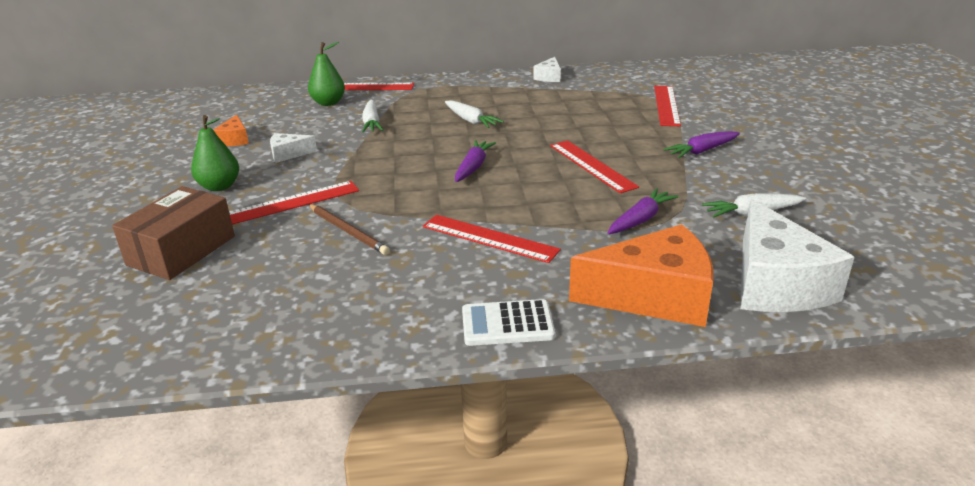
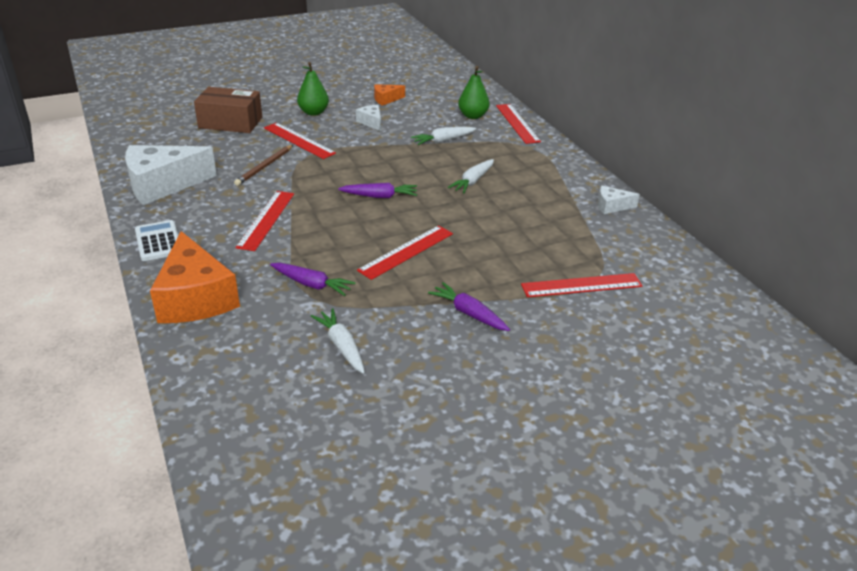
camera: 70 degrees right, 5 degrees up
(775, 283) = (219, 358): white cheese -> white cheese (162, 185)

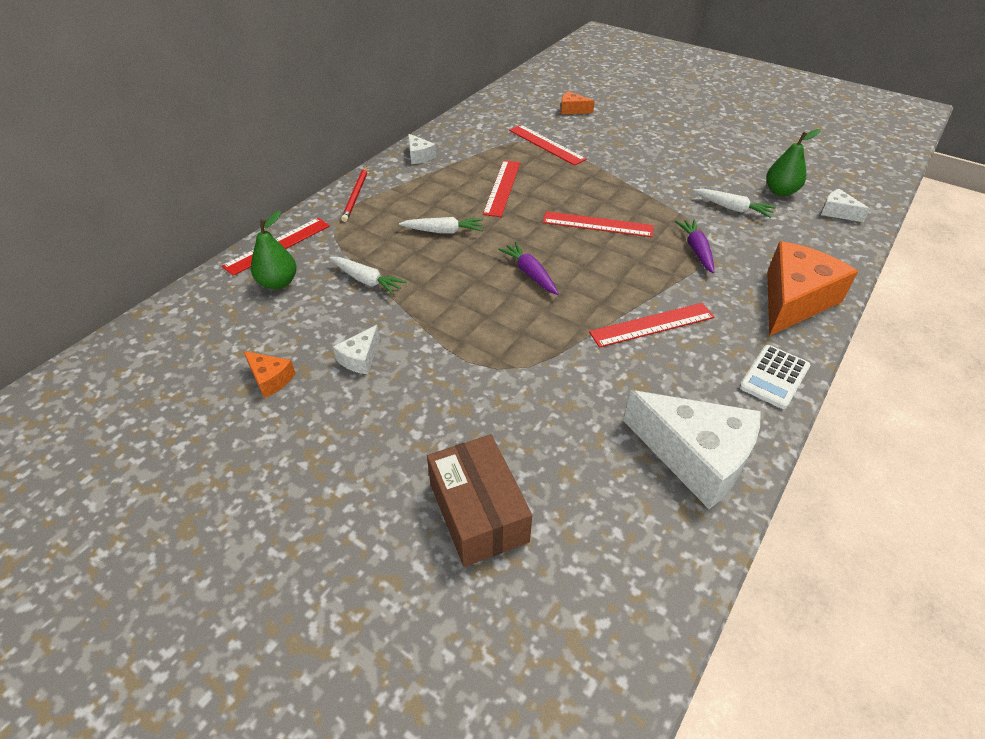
camera: 120 degrees left, 10 degrees up
(247, 425) = (837, 212): none -> white cheese
(265, 166) = (560, 390): brown pencil -> none
(299, 140) = (468, 398): red ruler -> red ruler (502, 188)
(313, 112) = (370, 433): green pear -> green pear (780, 191)
(342, 346) = (732, 208): white carrot -> white carrot turned 90 degrees counterclockwise
(469, 313) = (632, 174): purple carrot -> none
(562, 162) = (356, 195): none -> red pencil
(663, 344) = (572, 110): none -> orange cheese

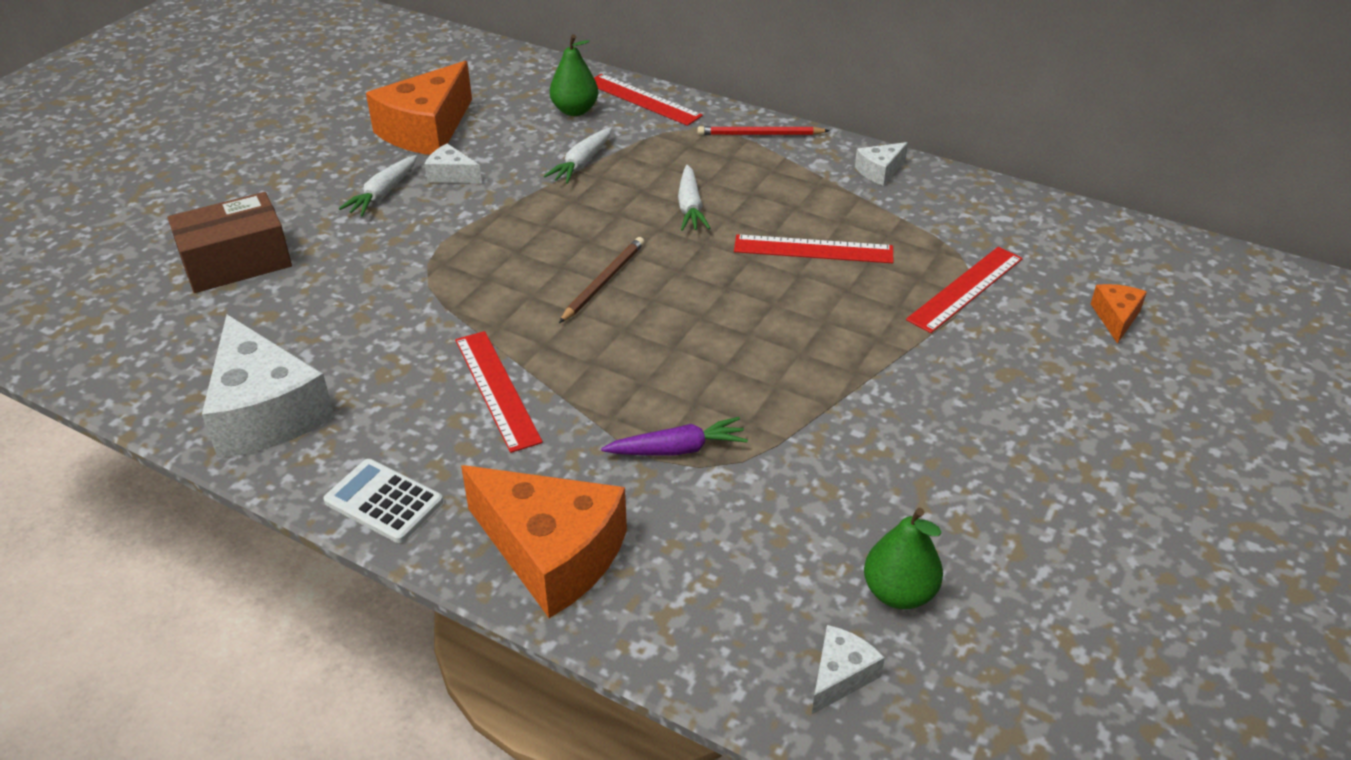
camera: 85 degrees right, 5 degrees down
(270, 379) = (426, 130): orange cheese -> orange cheese, size x2.17
(530, 274) = (603, 282): purple carrot -> brown pencil
(597, 224) = (732, 344): red ruler -> none
(695, 457) = (265, 412): white cheese -> white cheese turned 60 degrees counterclockwise
(732, 208) = (816, 510): white carrot -> white carrot (383, 193)

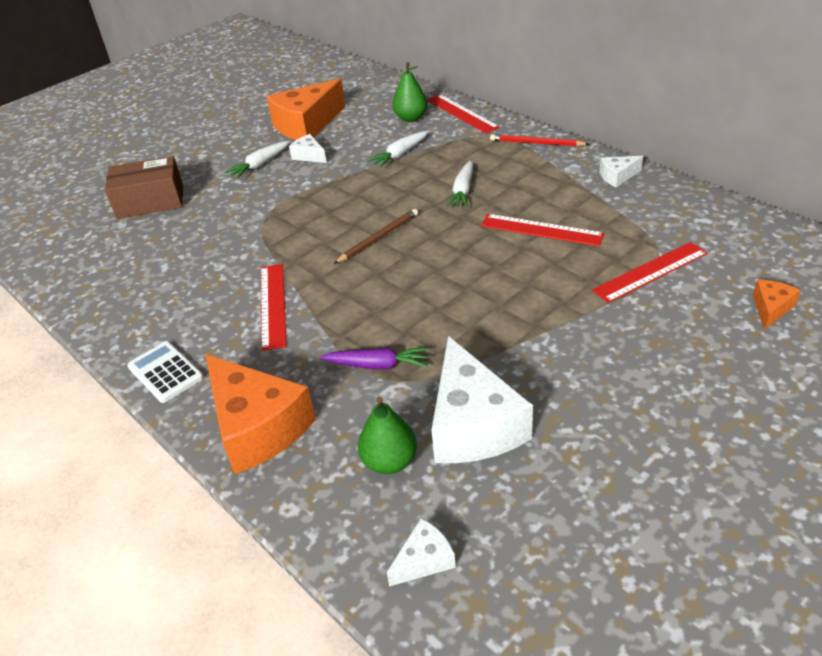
camera: 20 degrees right, 0 degrees up
(265, 412) = (122, 301): white cheese -> white cheese (473, 424)
(899, 593) = (498, 503): green pear -> green pear (389, 461)

